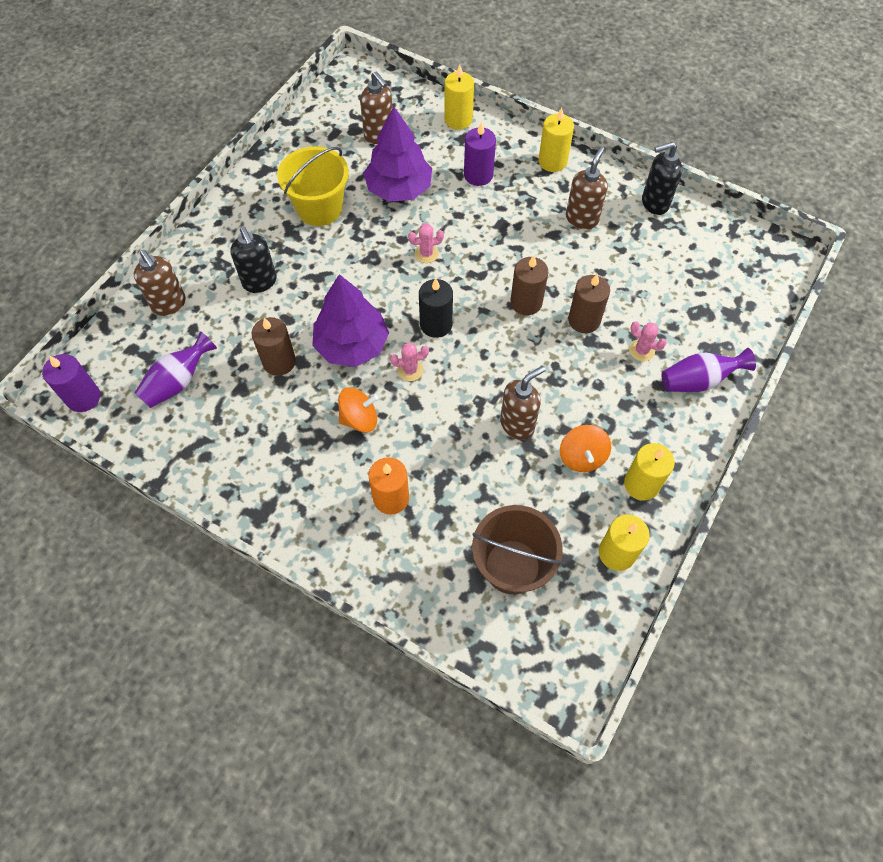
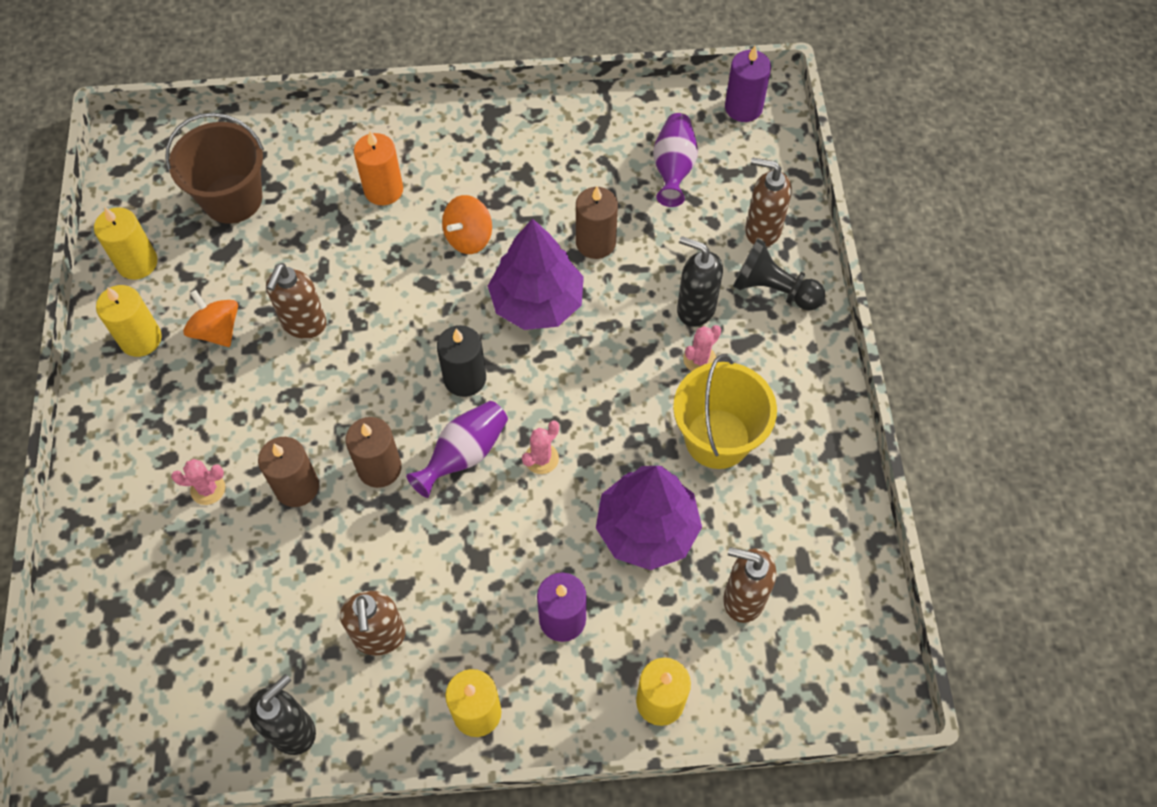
camera: 145 degrees right, 0 degrees up
(203, 265) = (773, 289): none -> black pawn
(410, 370) = (455, 313): pink cactus -> pink cactus (699, 359)
(698, 380) = (123, 491): purple vase -> purple vase (464, 454)

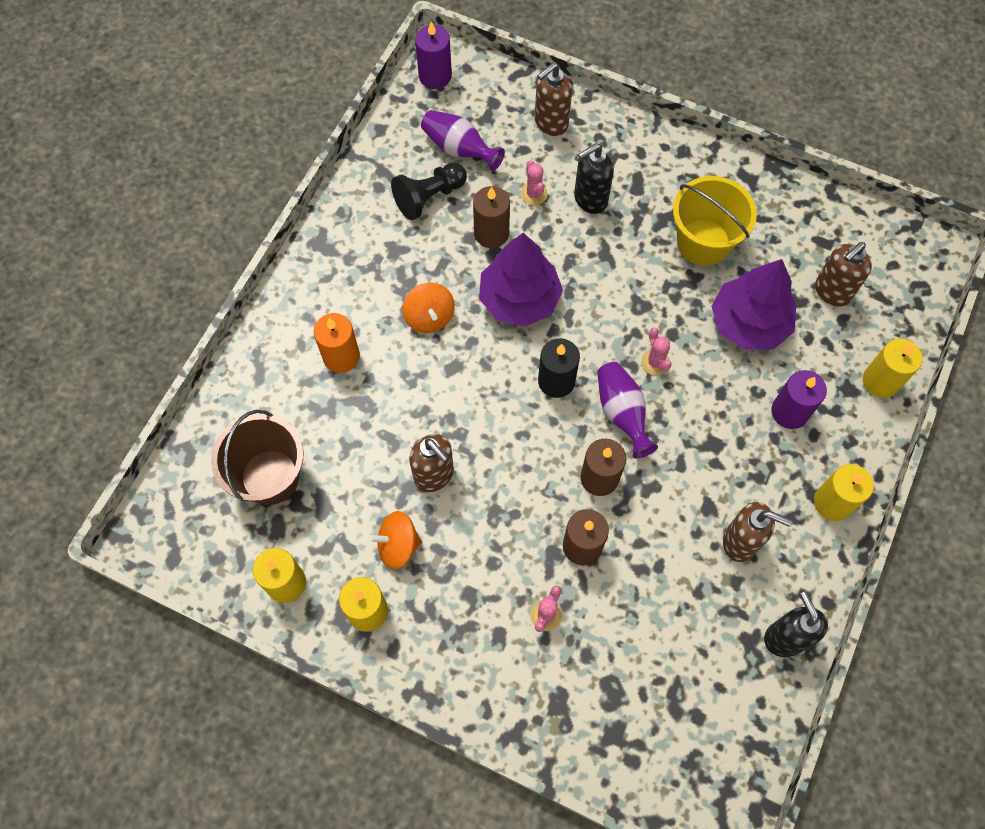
camera: 60 degrees left, 5 degrees up
(699, 359) = (633, 219): pink cactus -> pink cactus (534, 194)
(773, 289) = (604, 144): black pawn -> black pawn (429, 197)

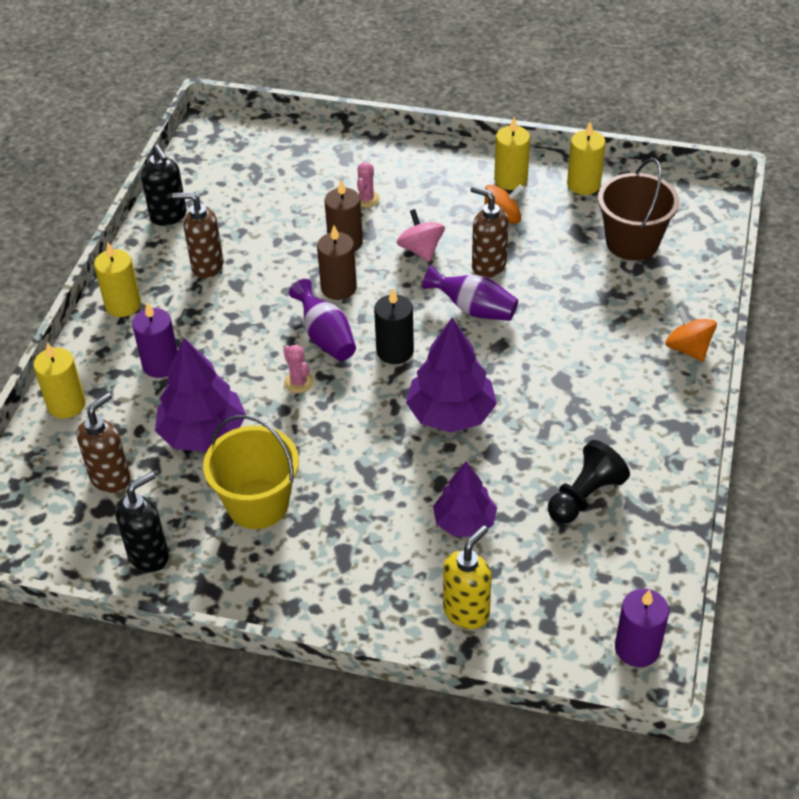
camera: 170 degrees right, 20 degrees down
(341, 356) = (612, 335): orange candle -> none
(429, 317) = (539, 382): orange spinning top -> orange spinning top (688, 348)
(459, 149) = (570, 558): purple vase -> purple vase (473, 309)
(491, 233) = (500, 471): brown candle -> none
(500, 516) = (421, 250): none -> pink spinning top
(534, 194) = (464, 522): pink cactus -> purple tree
(550, 123) = (466, 611): brown soap dispenser -> yellow soap dispenser
(590, 200) = (397, 527): black soap dispenser -> black soap dispenser (149, 555)

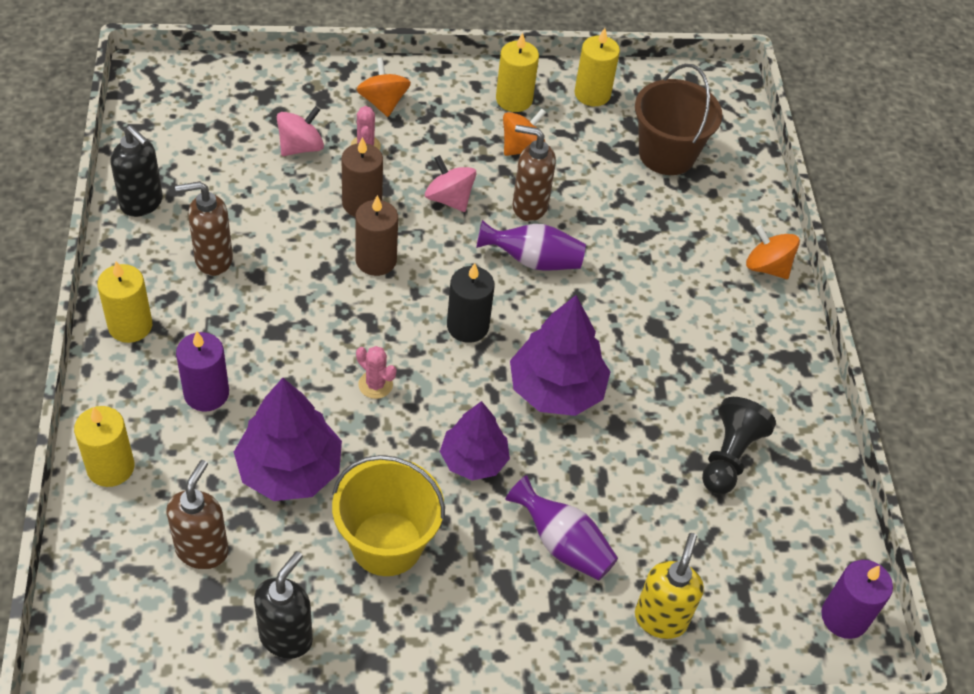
camera: 25 degrees left, 5 degrees up
(312, 192) = (300, 147): none -> pink spinning top
(325, 337) = (384, 323): purple vase -> purple vase (562, 544)
(395, 167) = (383, 102): none -> orange spinning top
(464, 522) = (619, 514): purple tree -> purple tree (473, 460)

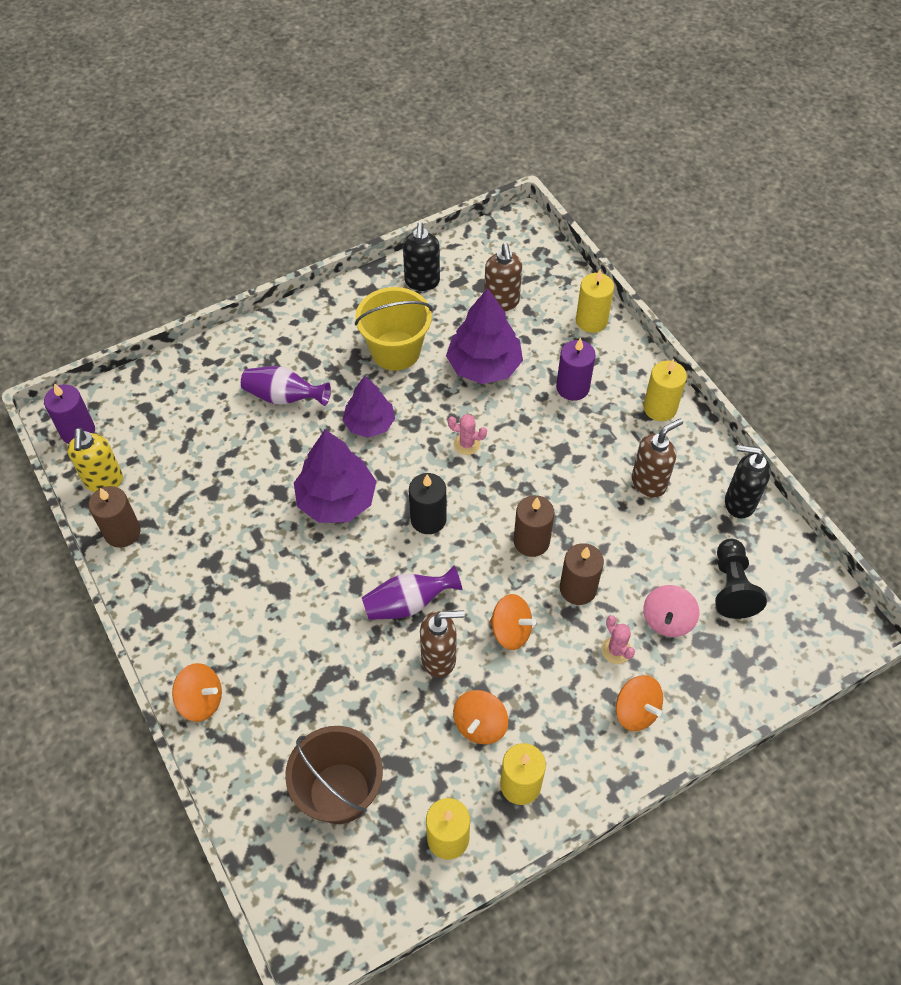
camera: 160 degrees right, 5 degrees up
(449, 199) = (511, 631): pink spinning top -> orange spinning top
(660, 618) = (202, 381): yellow soap dispenser -> yellow soap dispenser (104, 481)
(729, 457) = (187, 506): black pawn -> black pawn (732, 587)
(811, 460) = (122, 532): none -> brown candle

